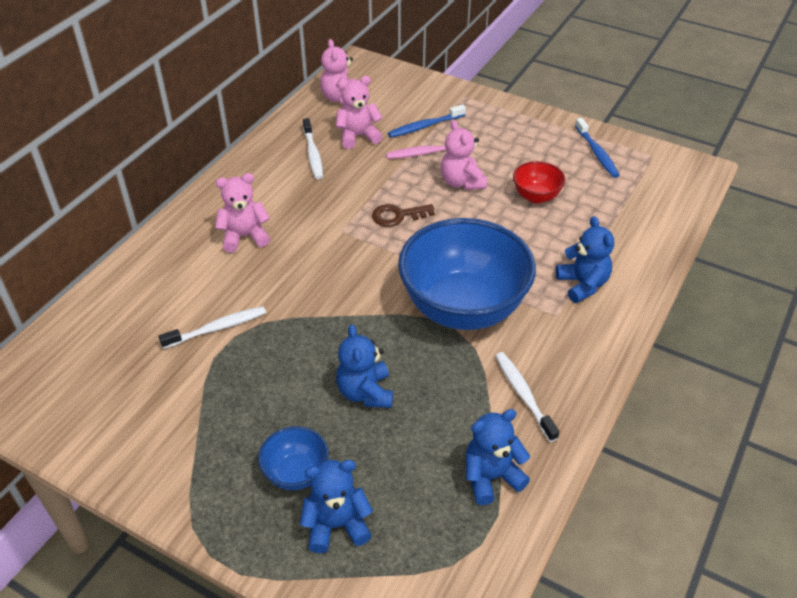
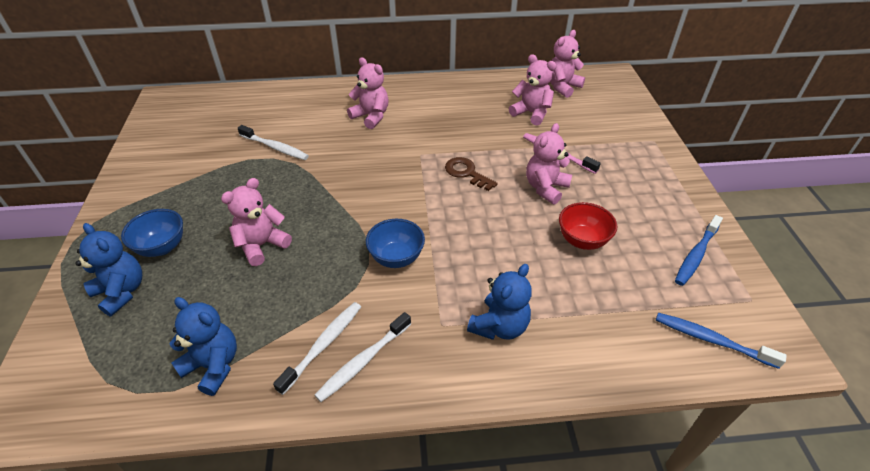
camera: 55 degrees right, 0 degrees up
(313, 154) = (486, 104): white toothbrush -> white toothbrush (363, 361)
(365, 392) = (262, 245): blue teddy bear -> pink teddy bear
(425, 126) = (587, 138): blue toothbrush -> blue toothbrush (711, 340)
(463, 308) = (396, 258): blue bowl -> blue bowl, size x0.45

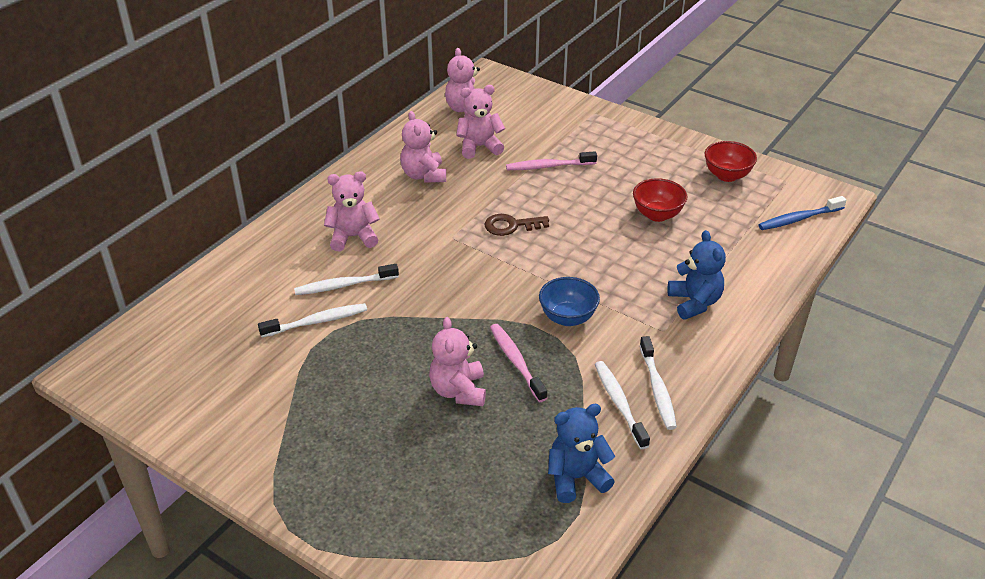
camera: 50 degrees left, 5 degrees down
(122, 292) = (415, 511): blue teddy bear -> none
(162, 247) = (381, 461): blue bowl -> none
(319, 257) = (516, 362): none -> pink toothbrush
(320, 139) = (344, 285): none -> white toothbrush
(545, 188) = (581, 197): pink teddy bear -> pink teddy bear (424, 175)
(696, 255) = (727, 175): blue toothbrush -> red bowl

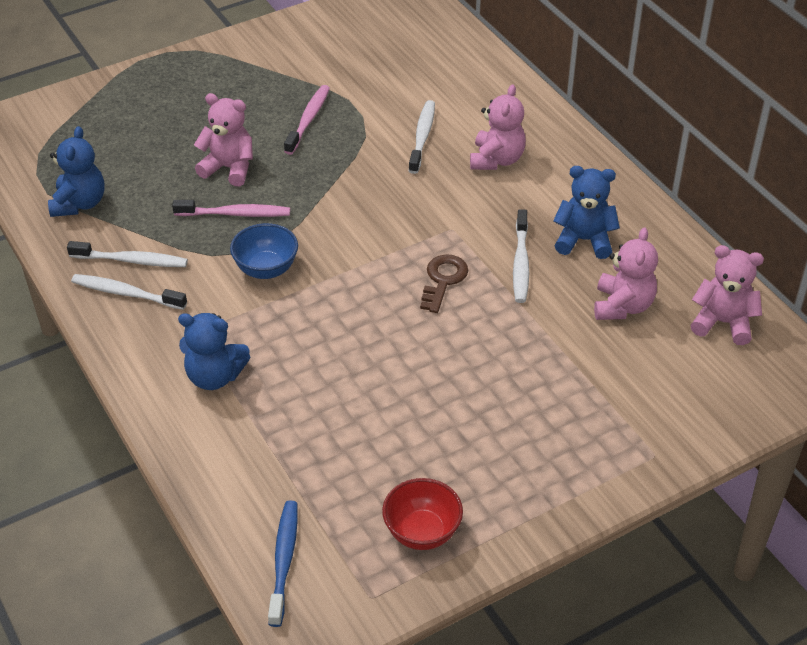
camera: 115 degrees right, 5 degrees up
(317, 321) = (381, 110): white toothbrush -> white toothbrush (521, 263)
(424, 175) = (584, 240): pink teddy bear -> blue teddy bear
(548, 166) = (544, 355): pink toothbrush -> pink toothbrush (308, 119)
(657, 215) = (384, 416): red bowl -> none

